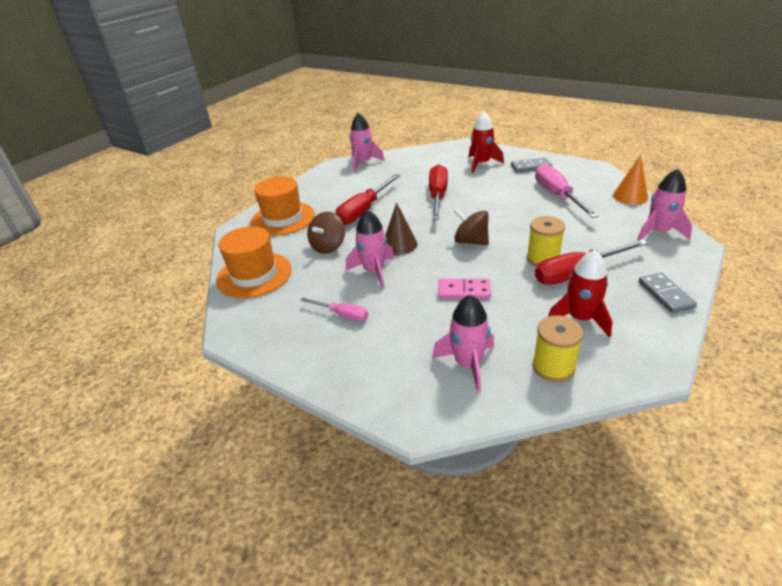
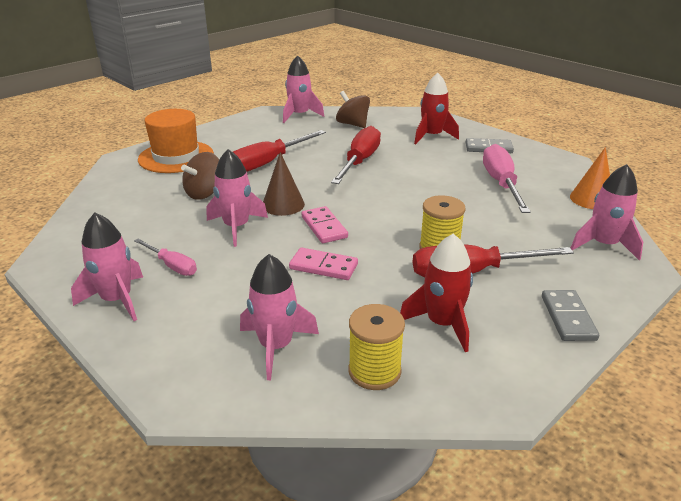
camera: 10 degrees right, 5 degrees down
(254, 275) = (108, 207): orange hat -> none
(316, 353) = (117, 300): none -> pink rocket
(444, 258) = (324, 227): none -> pink domino
(471, 241) = (366, 215): brown spinning top -> brown spinning top (353, 124)

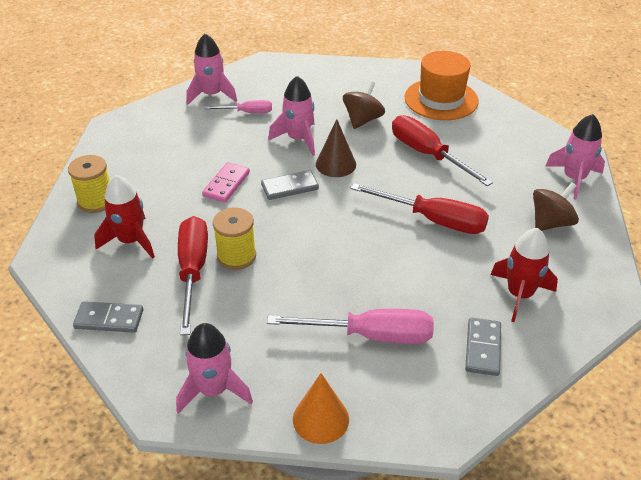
camera: 95 degrees right, 10 degrees up
(172, 266) = (247, 112): pink screwdriver -> pink screwdriver turned 135 degrees counterclockwise
(204, 193) = (362, 120): brown spinning top -> brown spinning top turned 75 degrees clockwise
(276, 346) = (138, 160): pink rocket -> none
(324, 227) = (290, 187): pink domino -> grey domino

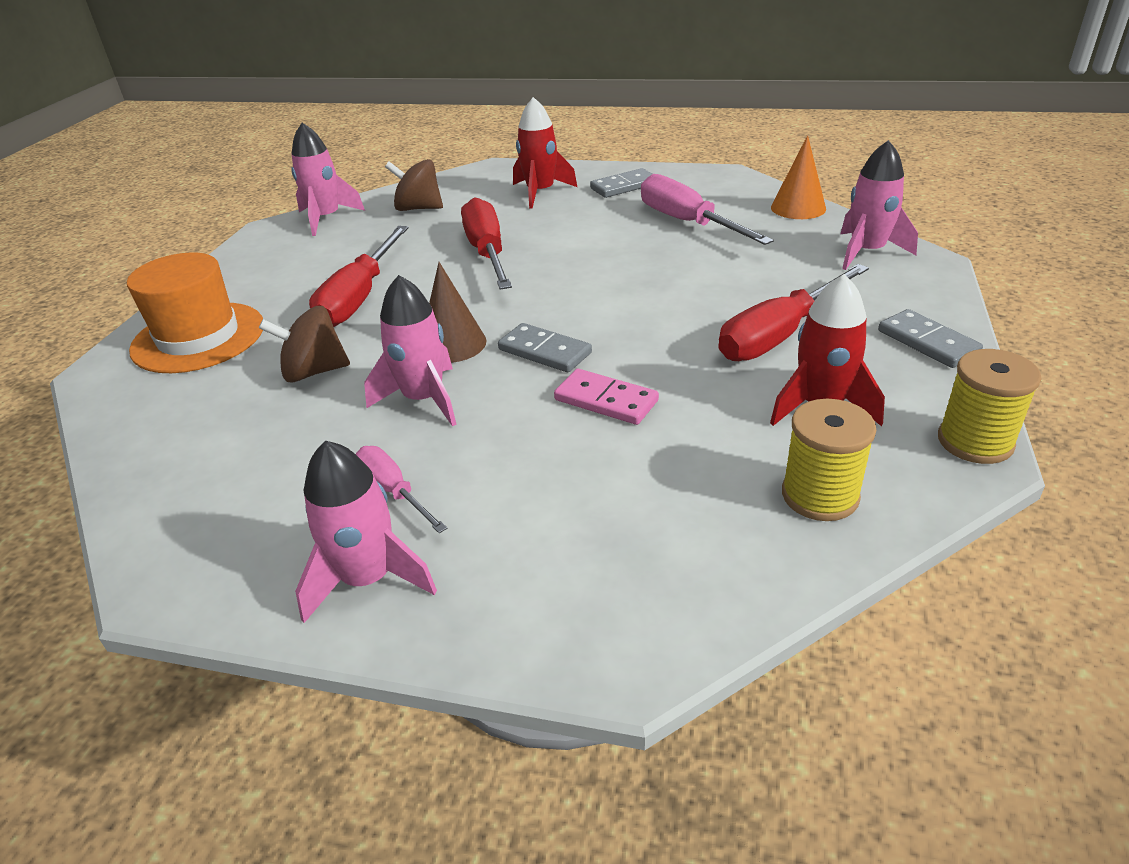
camera: 125 degrees left, 5 degrees down
(226, 184) = (606, 400): pink domino -> pink domino turned 45 degrees clockwise
(236, 256) = (713, 322): yellow spool -> yellow spool (975, 441)

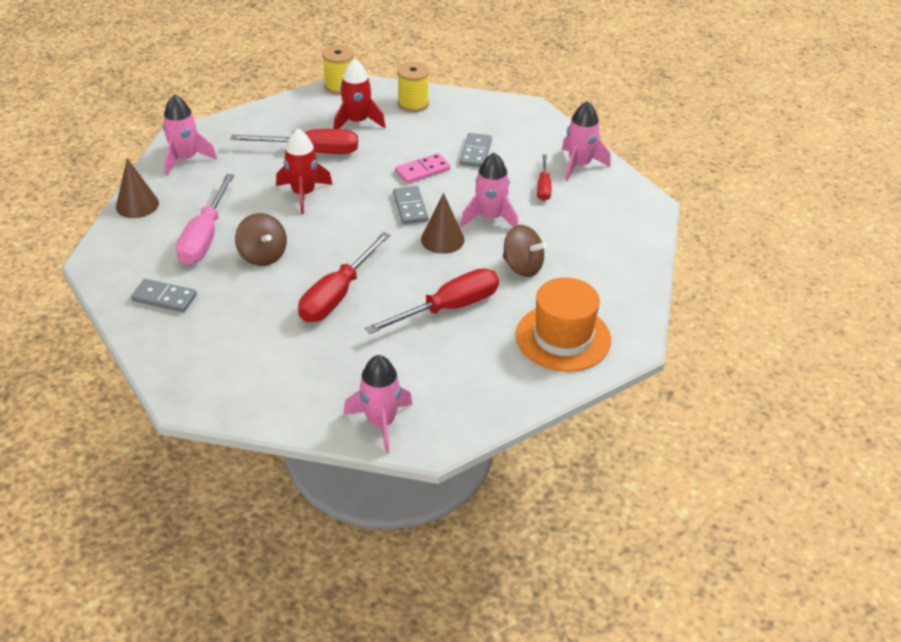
camera: 140 degrees left, 5 degrees up
(393, 491) = (543, 187): pink screwdriver -> red screwdriver
(418, 208) = (309, 382): brown spinning top -> brown spinning top (262, 255)
(540, 193) = (216, 334): red rocket -> red rocket (303, 194)
(606, 400) = (422, 170): pink domino -> pink domino turned 75 degrees clockwise
(798, 208) = (137, 205): orange cone -> brown cone
(927, 342) = (272, 115): grey domino -> grey domino (475, 152)

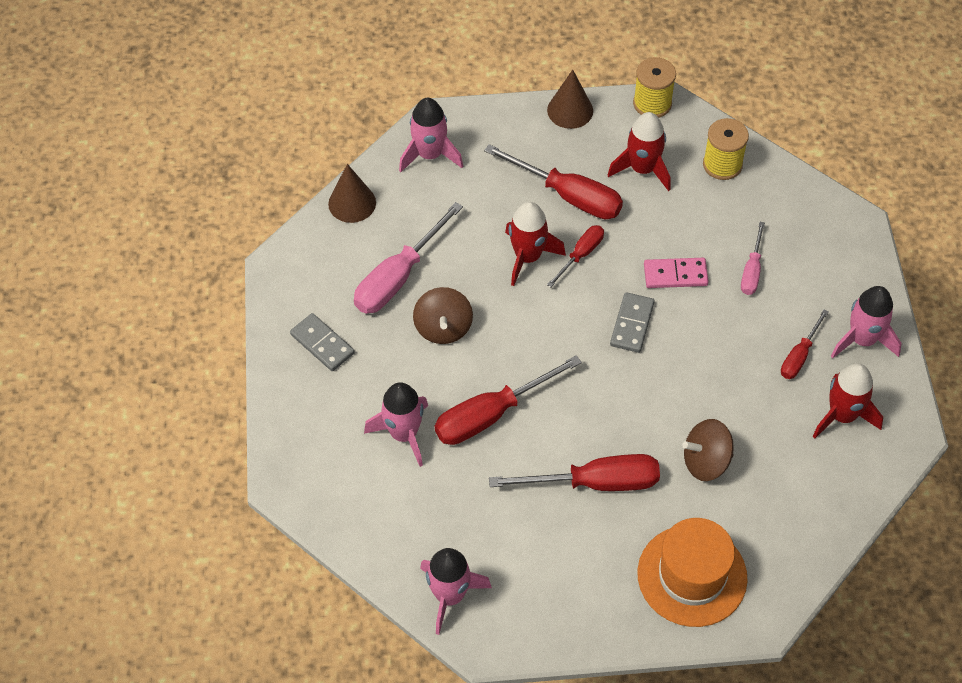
camera: 30 degrees right, 15 degrees up
(344, 180) = (581, 255): none -> red screwdriver
(442, 239) = (641, 385): brown cone -> brown cone (570, 110)
(475, 152) = (752, 271): grey domino -> pink screwdriver
(490, 218) = (711, 376): pink rocket -> pink rocket (404, 434)
(522, 267) = (706, 461): brown spinning top -> brown spinning top turned 105 degrees clockwise
(598, 209) = (842, 415): none -> red rocket

